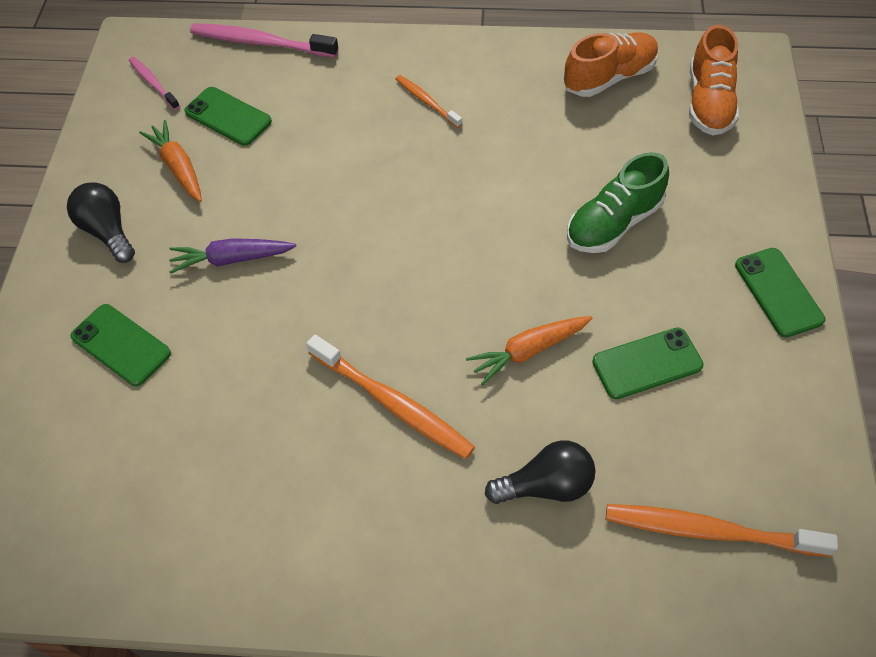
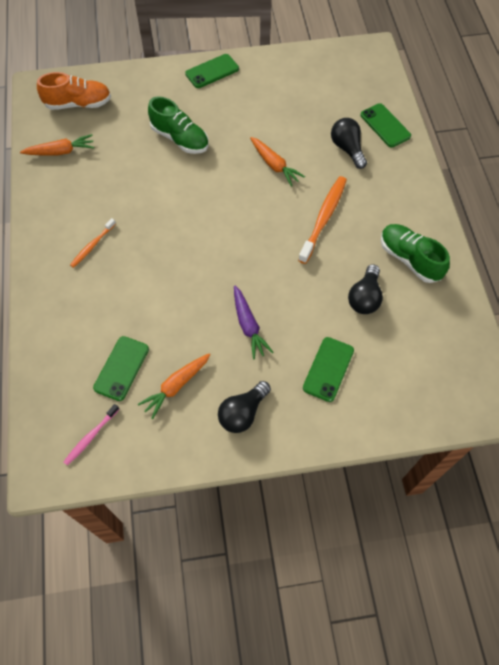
camera: 105 degrees left, 5 degrees up
(217, 427) = (364, 297): none -> black light bulb
(261, 42) = (38, 369): pink toothbrush -> none
(264, 524) = (409, 259): none -> green shoe
(609, 77) = (60, 152): orange shoe -> orange carrot
(647, 363) = (268, 117): green phone -> green phone (385, 125)
(709, 531) = (348, 90): orange toothbrush -> none

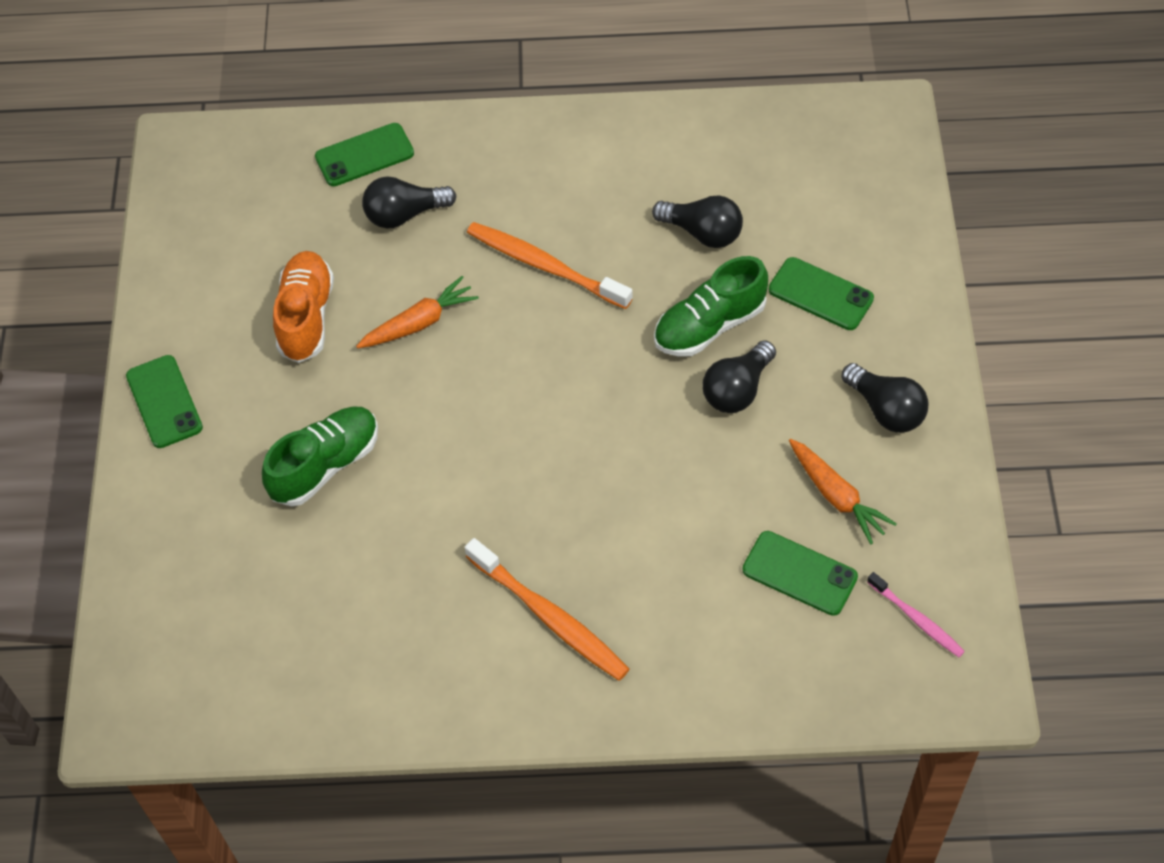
camera: 80 degrees left, 5 degrees down
(60, 152) = (313, 675): orange carrot -> none
(78, 104) = (190, 643): orange shoe -> orange shoe (306, 317)
(92, 246) = (549, 617): orange toothbrush -> orange toothbrush, size x1.76
(248, 326) = (737, 390): purple carrot -> black light bulb
(409, 259) = (640, 166): green shoe -> green shoe (709, 325)

